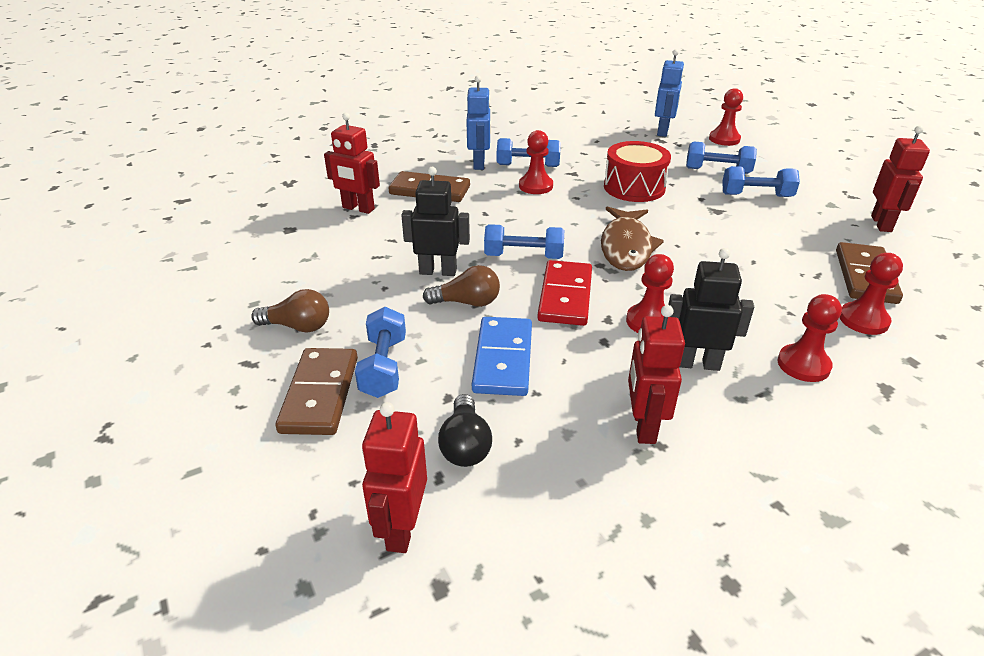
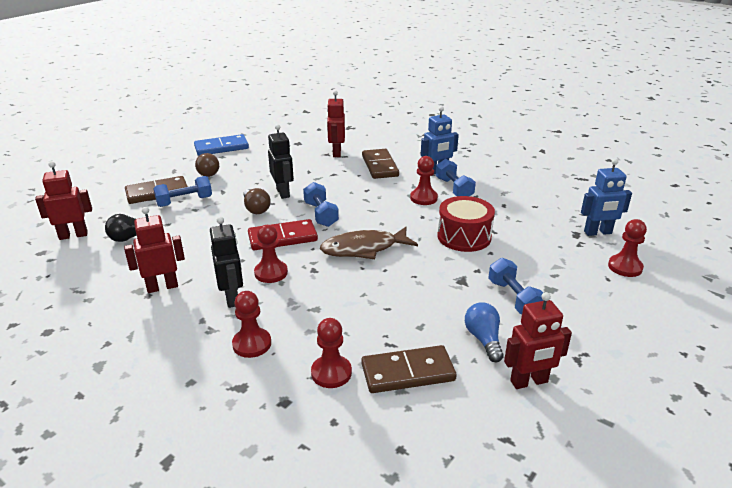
camera: 65 degrees right, 5 degrees down
(503, 359) = (206, 231): blue domino -> blue domino (221, 147)
(717, 171) = (544, 272): blue dumbbell -> none
(818, 226) = (483, 339): none -> blue light bulb

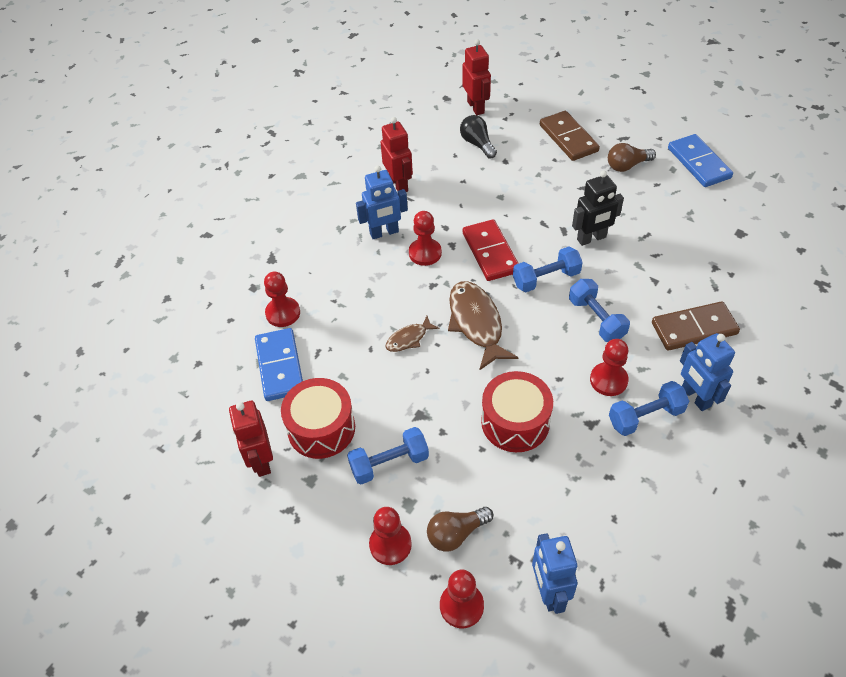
camera: 90 degrees right, 20 degrees up
(184, 201) = (553, 163): blue dumbbell -> blue dumbbell (596, 319)
(232, 298) = (384, 233): black robot -> blue robot
(252, 344) = (321, 257): red pawn -> red pawn (390, 544)
(256, 209) = (548, 221): brown light bulb -> brown light bulb (456, 533)
(336, 153) = (722, 277): red robot -> none
(377, 285) = (409, 339): none -> brown fish
(408, 372) = (279, 366): brown domino -> blue domino
(483, 339) = (321, 428): blue light bulb -> red drum

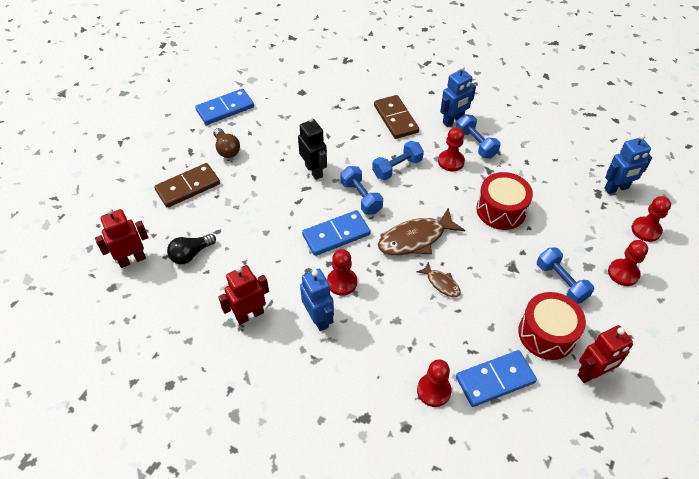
camera: 100 degrees left, 0 degrees up
(456, 533) = (599, 237): brown light bulb -> none
(490, 252) = (336, 235): red domino -> blue domino

